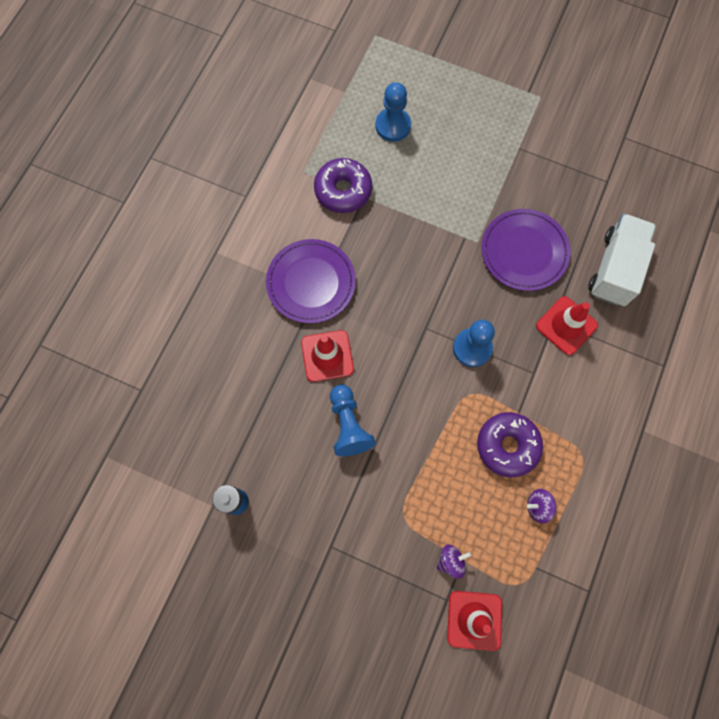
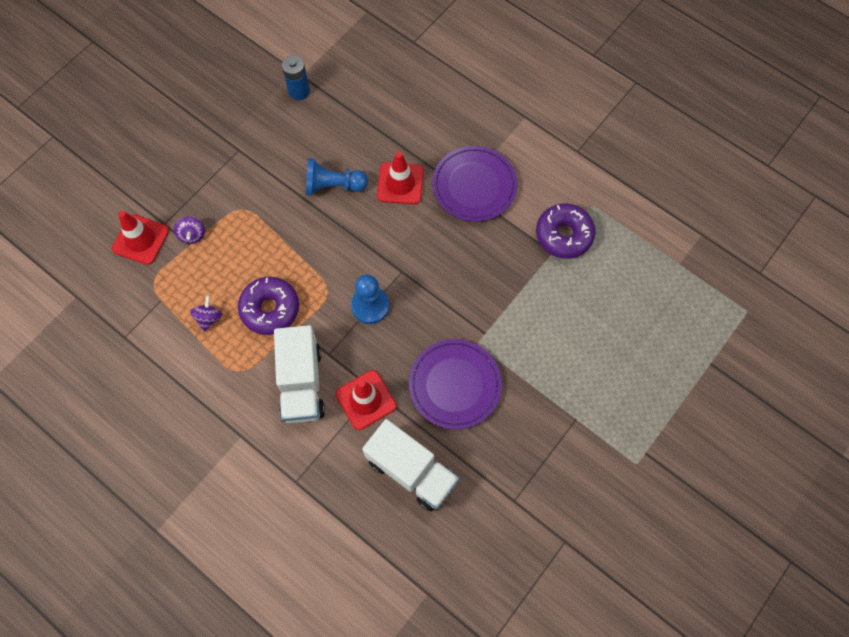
camera: 105 degrees right, 5 degrees down
(393, 126) = (629, 299): blue pawn -> none
(571, 389) = (302, 383): none -> white truck

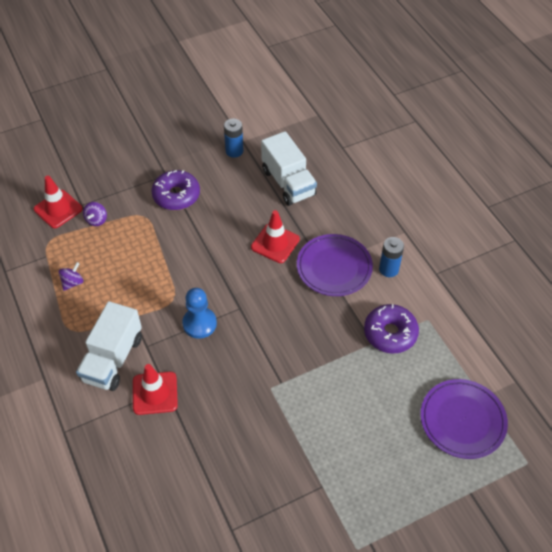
camera: 25 degrees right, 15 degrees down
(270, 309) = (121, 294): purple donut -> purple donut (176, 195)
(333, 186) = (221, 225): blue pawn -> none
(411, 470) = (159, 465): white truck -> white truck (288, 183)
(454, 385) = (233, 413): purple plate -> purple plate (462, 420)
(529, 165) = (388, 269): none -> blue battery

